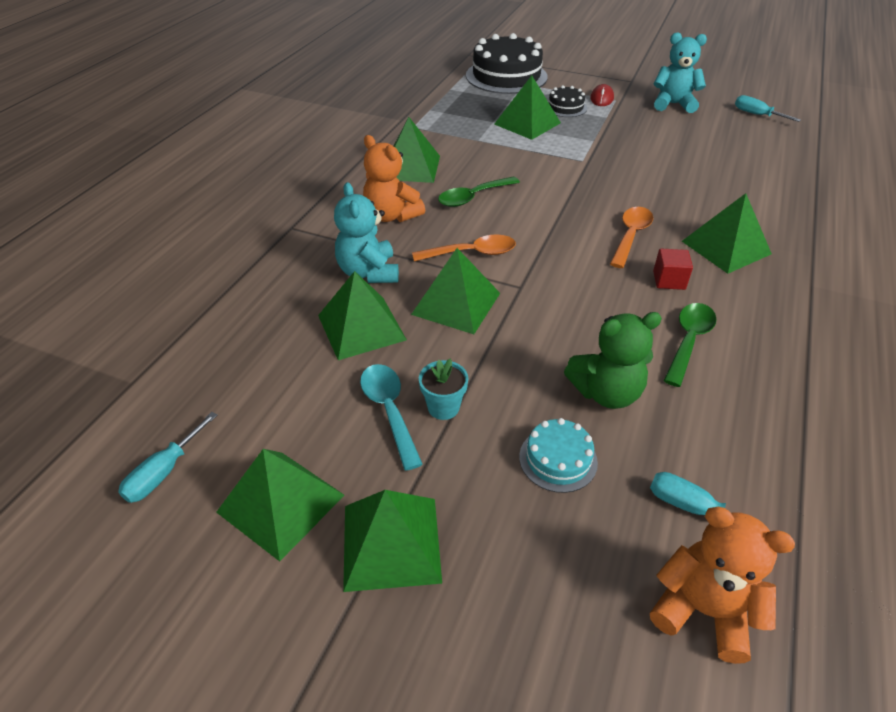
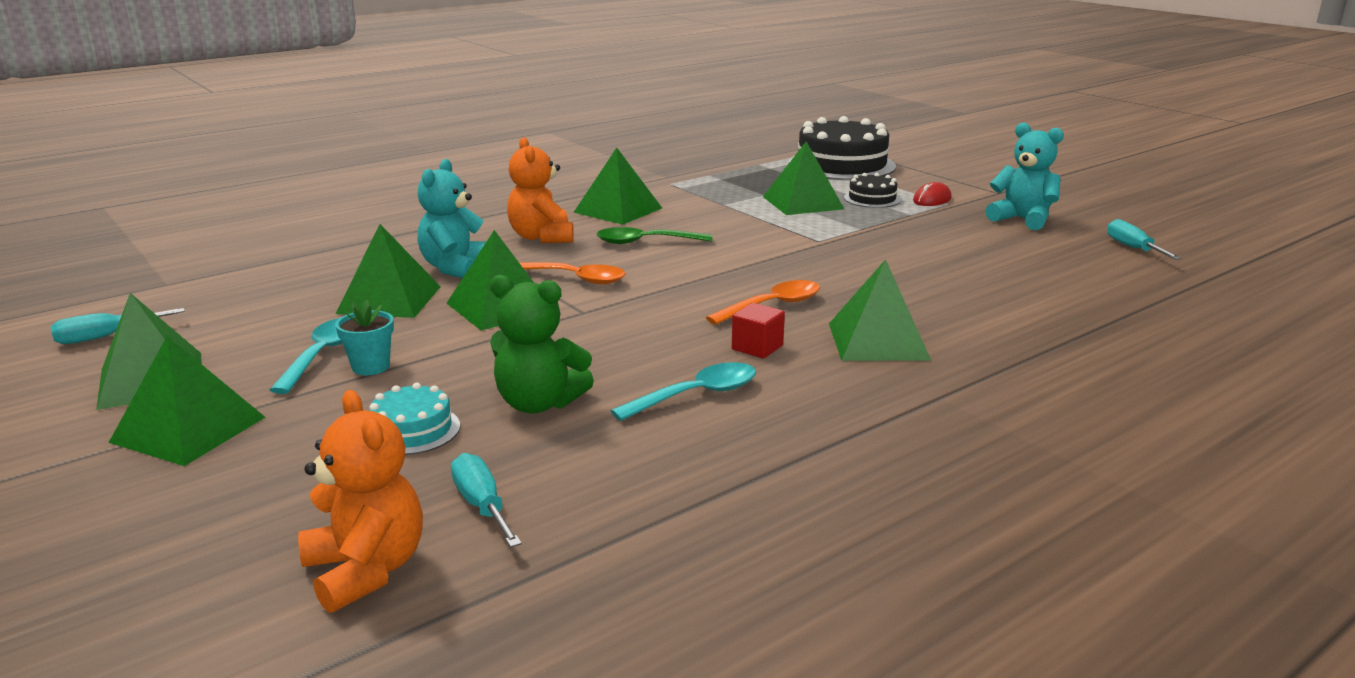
camera: 30 degrees right, 20 degrees down
(688, 341) = (696, 395): green spoon -> turquoise spoon

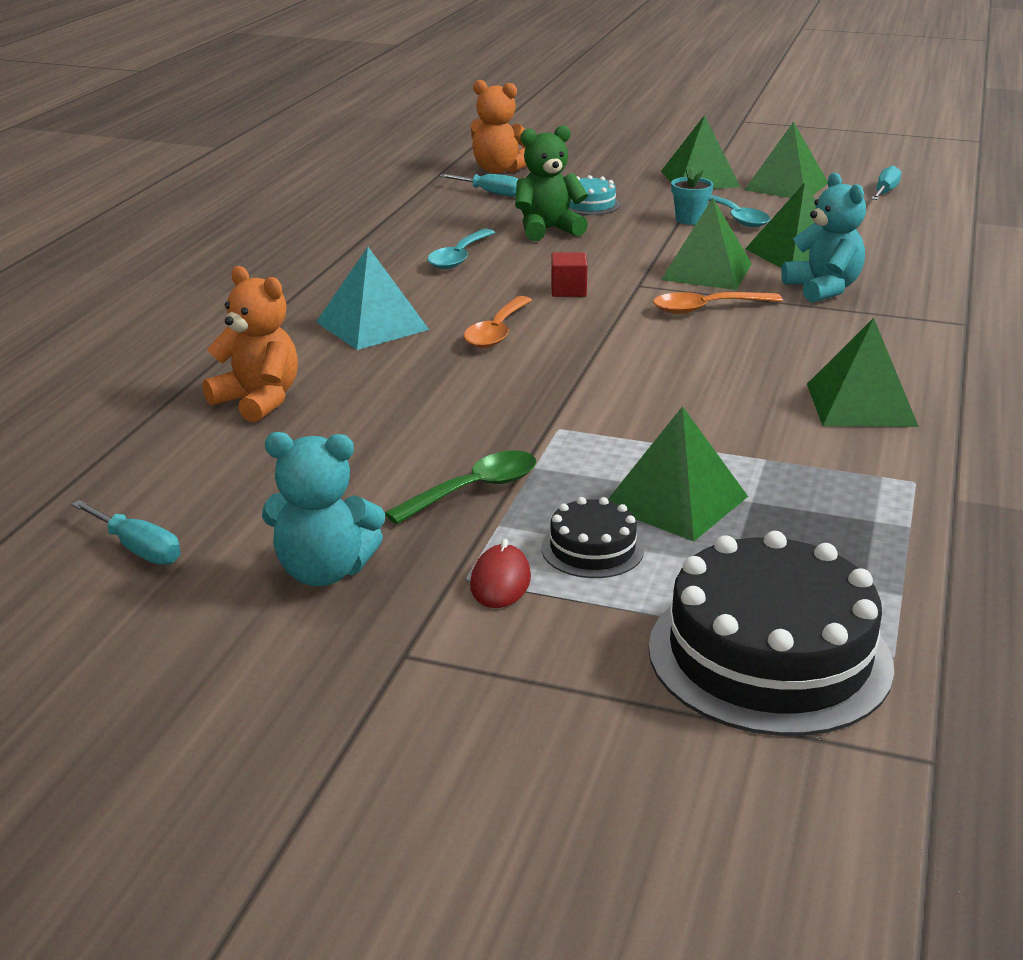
camera: 145 degrees right, 5 degrees up
(542, 237) = (840, 340): orange teddy bear -> orange teddy bear (258, 401)
(645, 242) = (732, 366): green spoon -> green spoon (474, 490)
(757, 347) = (461, 295): red cube -> red cube (568, 290)
(878, 341) = (372, 325): green pyramid -> turquoise pyramid

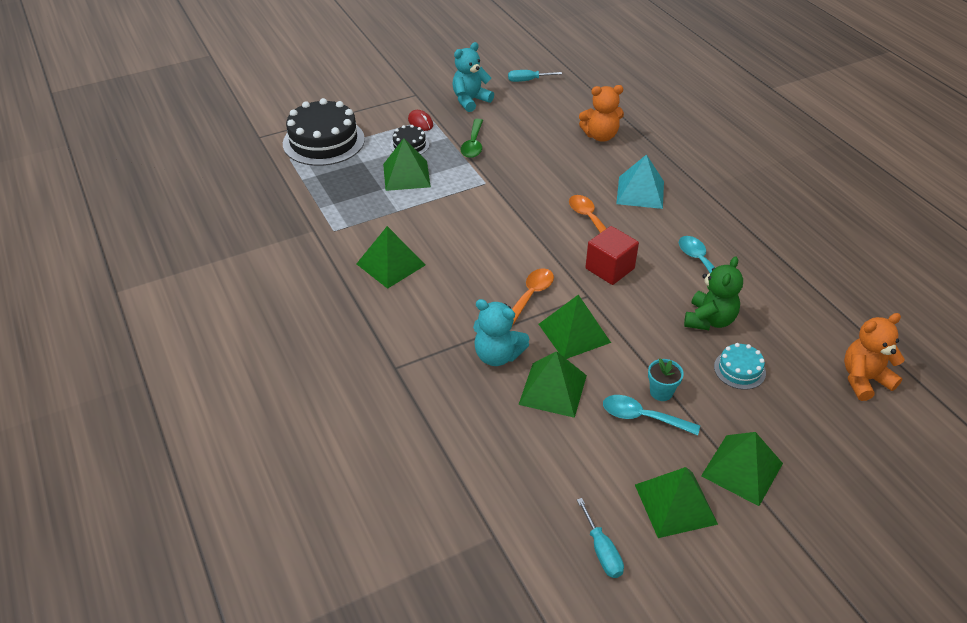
camera: 135 degrees right, 15 degrees up
(491, 193) = (809, 342): turquoise screwdriver -> none
(568, 290) = (609, 268): red cube -> red cube, size x1.65

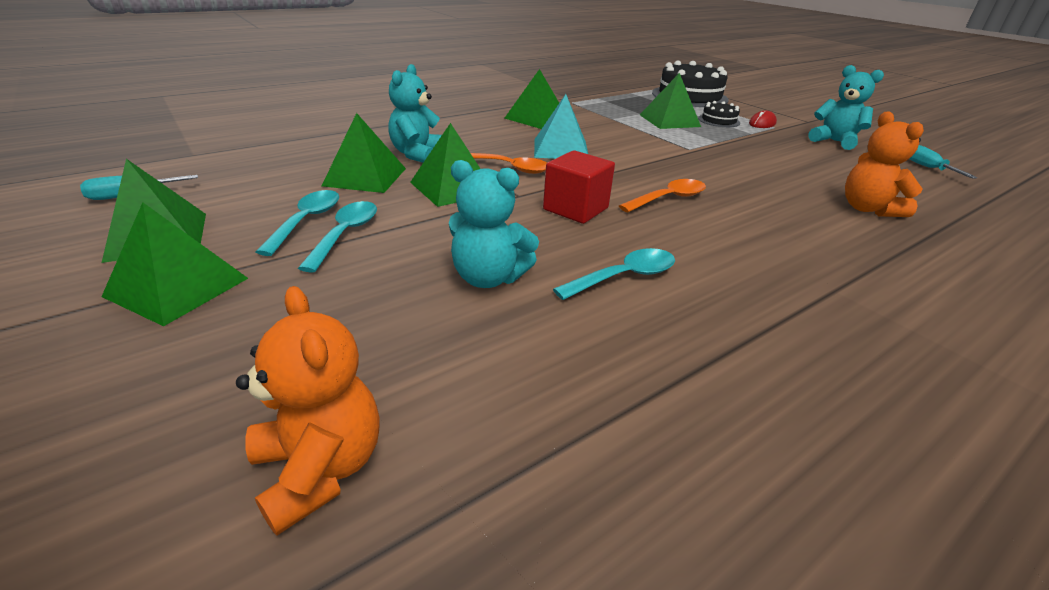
camera: 80 degrees right, 10 degrees down
(473, 144) = (752, 143): green spoon -> none
(640, 192) = (762, 234): turquoise pyramid -> turquoise pyramid (560, 149)
(661, 392) = (345, 234): turquoise flower pot -> turquoise spoon
(709, 320) = (488, 278): green teddy bear -> turquoise teddy bear
(739, 369) = (377, 298): turquoise cake -> none

